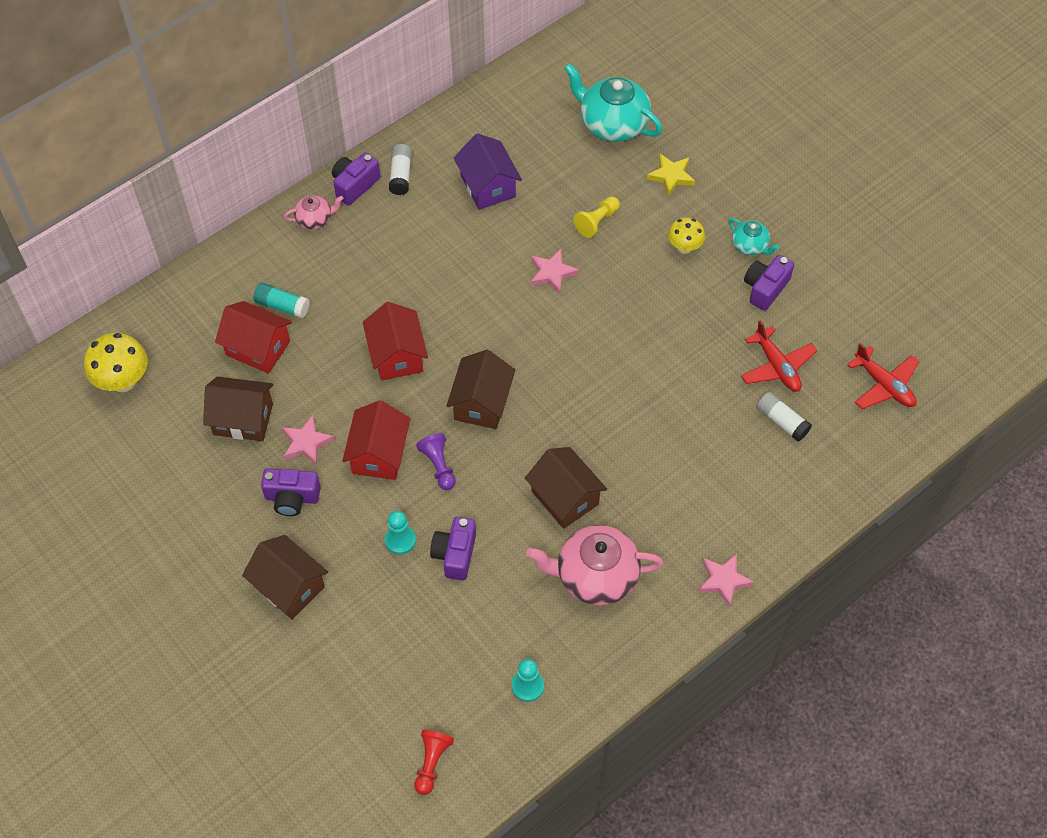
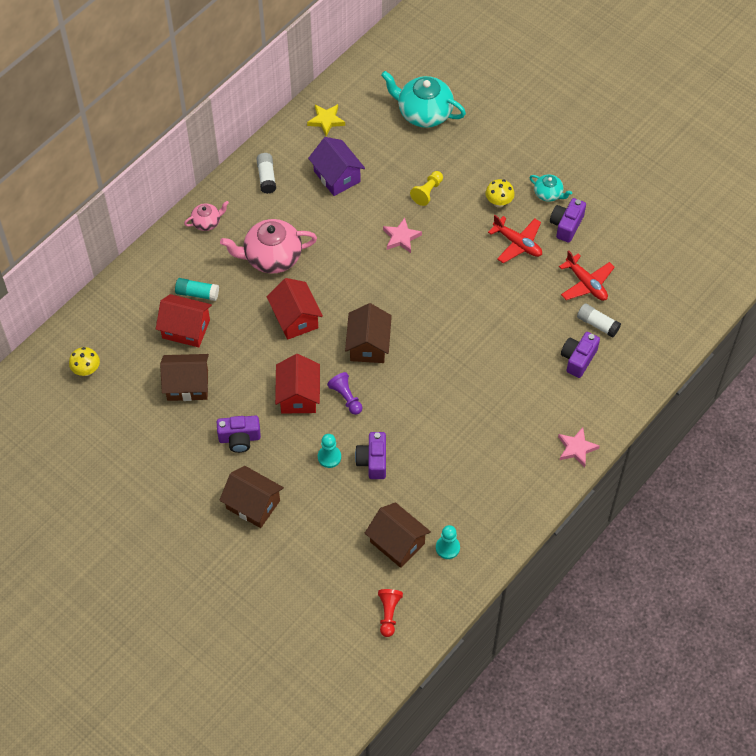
camera: 10 degrees left, 0 degrees up
(123, 381) = (86, 370): yellow mushroom -> yellow mushroom, size x0.63
(306, 443) = (241, 395): pink star -> none
(354, 185) = (232, 190): purple camera -> purple camera (578, 359)
(565, 498) = (446, 406): brown house -> brown house (397, 542)
(595, 576) = (481, 460): pink teapot -> pink teapot (272, 257)
(671, 176) = (477, 148): yellow star -> yellow star (326, 120)
(884, 385) = (668, 285): red plane -> red plane (517, 243)

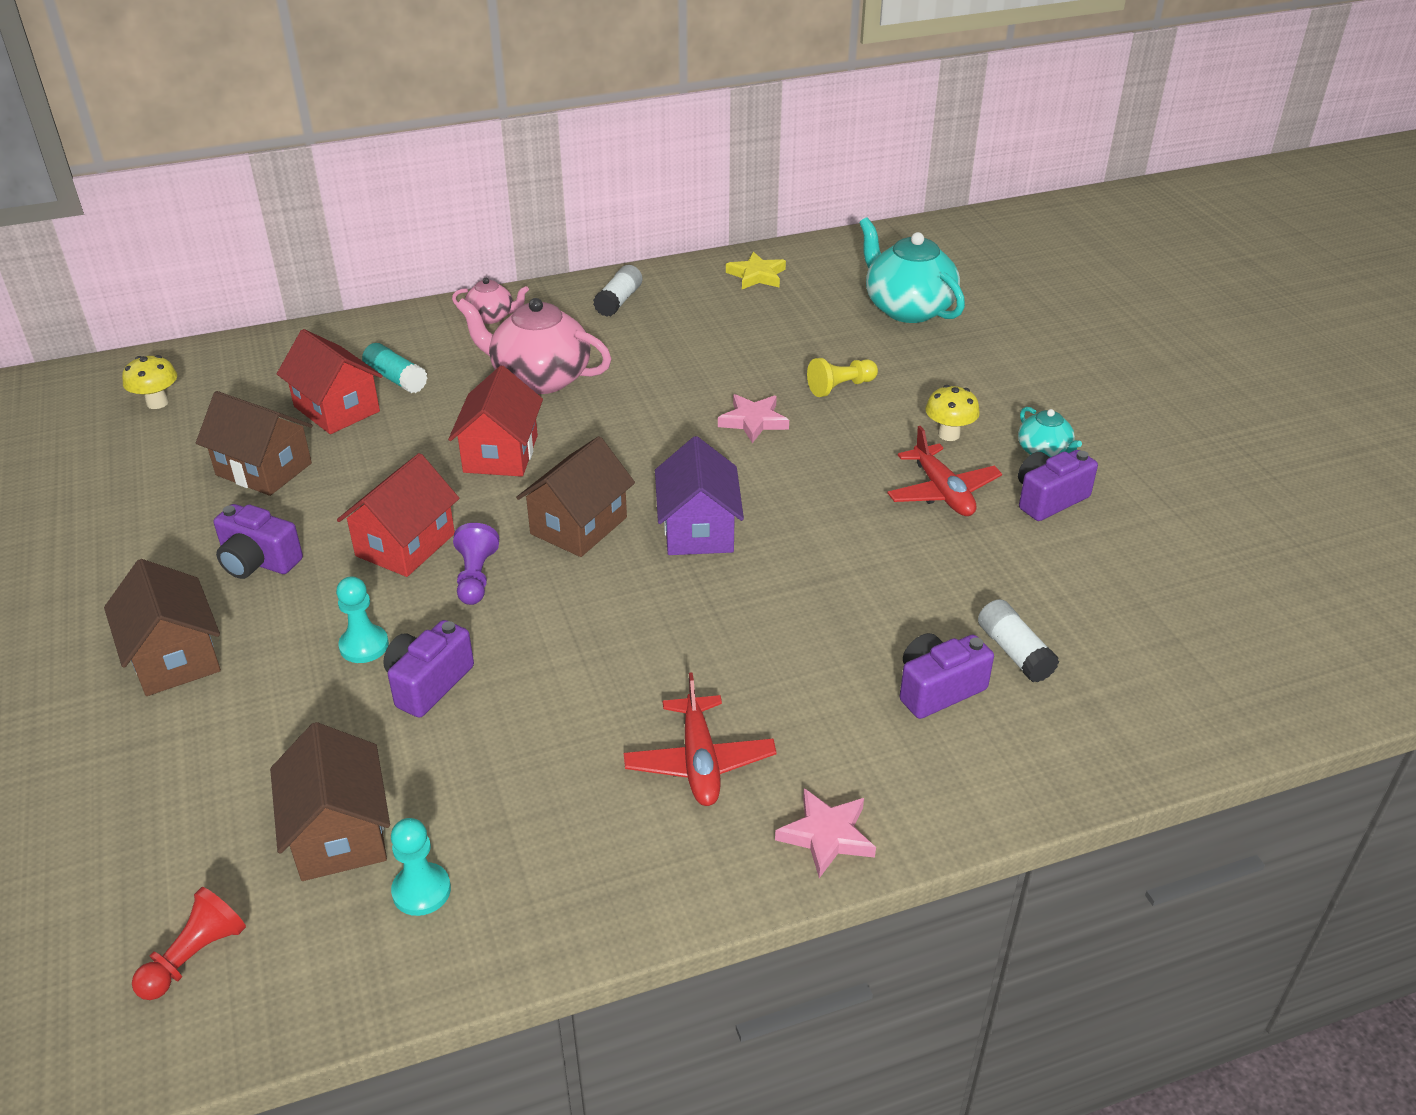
camera: 30 degrees right, 20 degrees down
(337, 176) = (718, 330): purple house -> purple house (698, 530)
(586, 283) = (1032, 586): red plane -> red plane (699, 762)

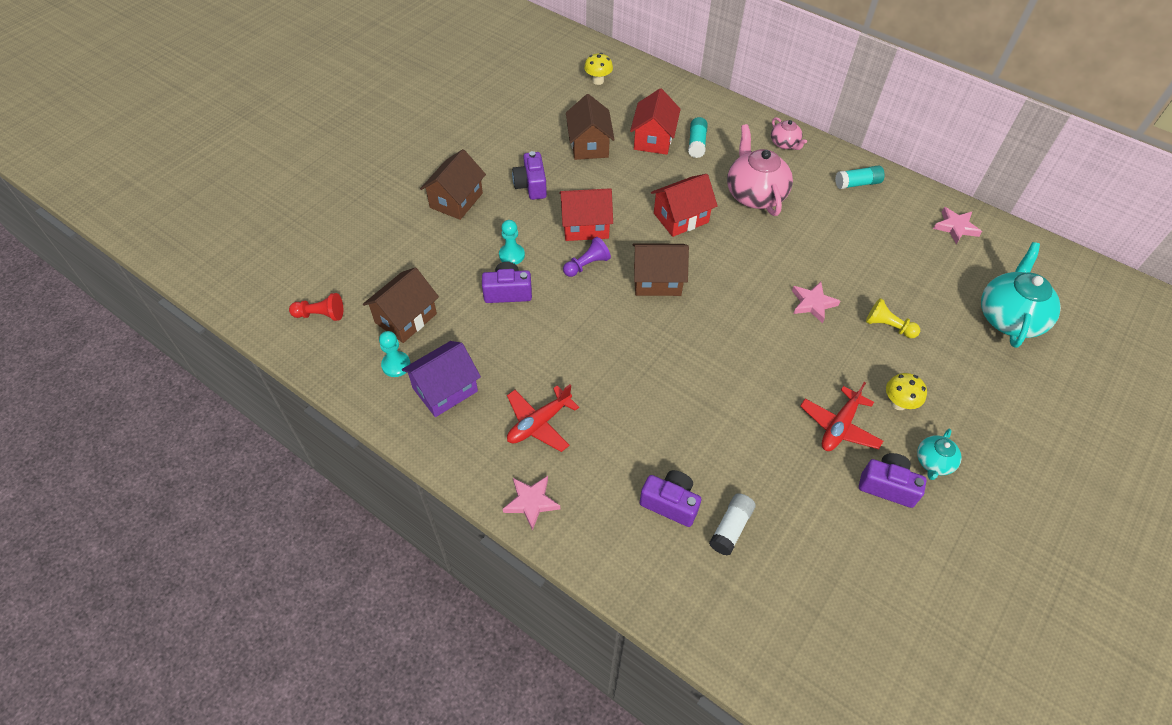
camera: 55 degrees right, 15 degrees up
(619, 301) = (857, 183): white glue stick -> turquoise glue stick
(698, 530) = (699, 330): purple house -> purple house (445, 390)
(756, 275) = (955, 227): yellow star -> pink star

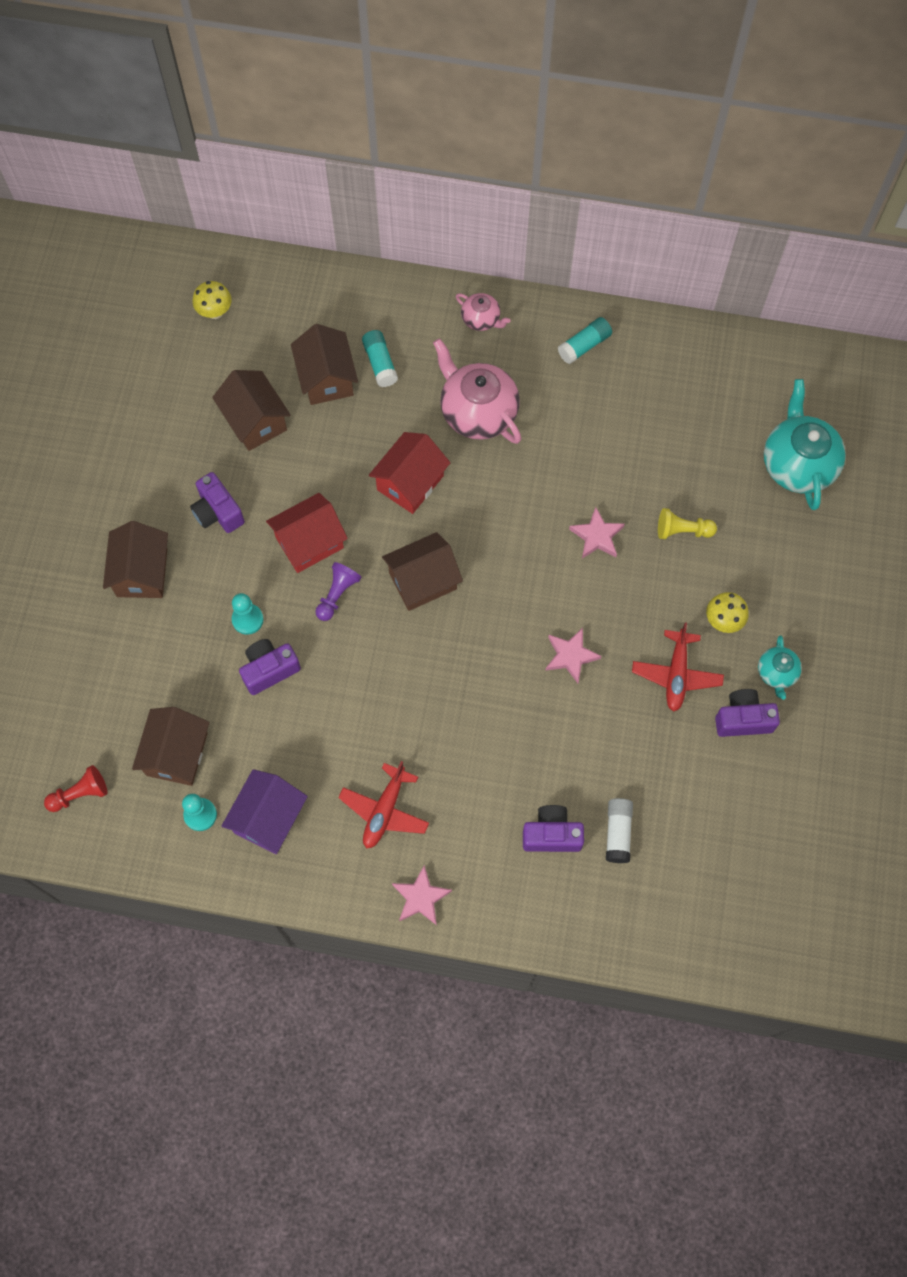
camera: 25 degrees left, 15 degrees up
(653, 139) = (326, 378): red house -> brown house
(955, 227) = (709, 363): pink star -> pink star (570, 656)

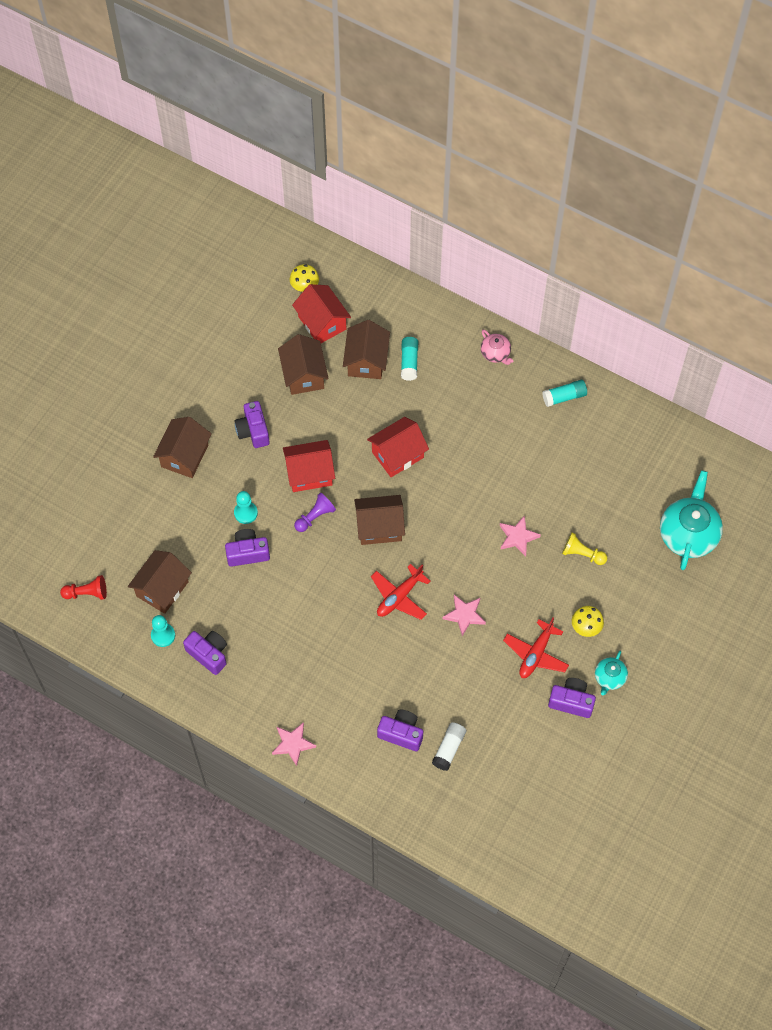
camera: 20 degrees right, 5 degrees down
(253, 349) = (322, 323): none -> red house
(268, 818) = (208, 654): purple house -> purple camera
(384, 810) = (291, 676): red plane -> red plane (399, 596)
(477, 412) = (466, 420): pink teapot -> none

